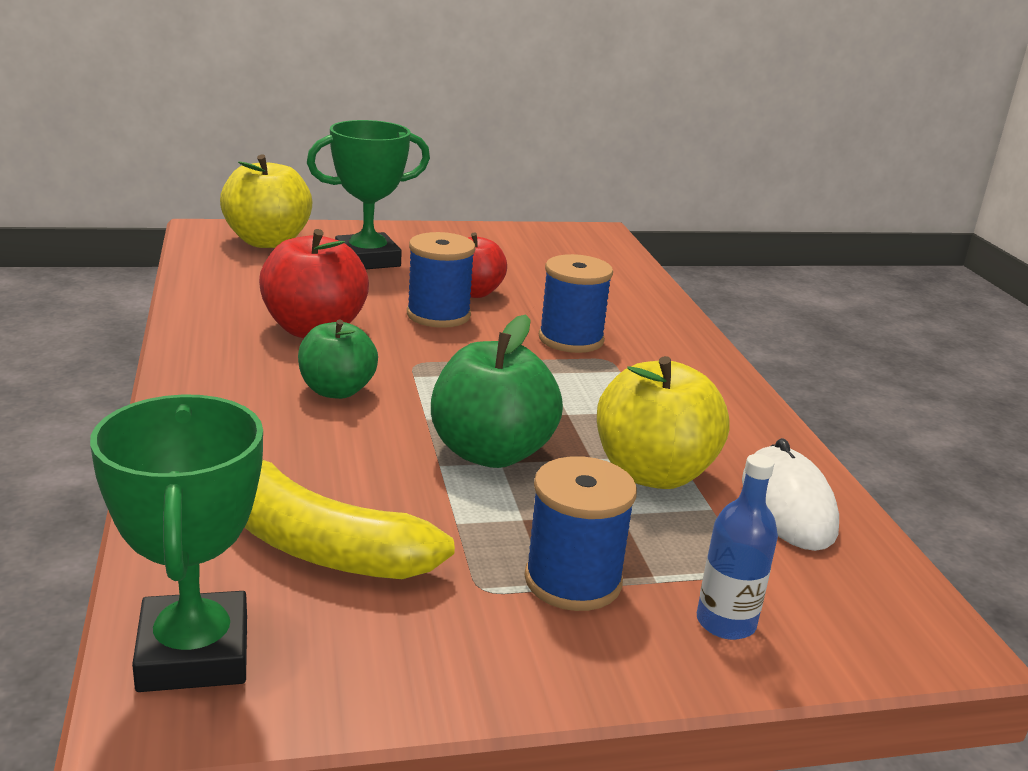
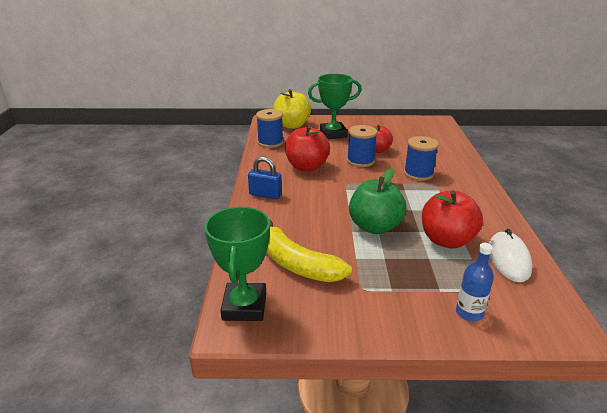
camera: 15 degrees right, 5 degrees up
(219, 393) = (265, 195): none -> blue padlock
(337, 390) = (313, 195): green apple -> none
(573, 581) = (402, 288): blue spool -> blue spool (270, 142)
(653, 473) = (446, 240): yellow apple -> red apple

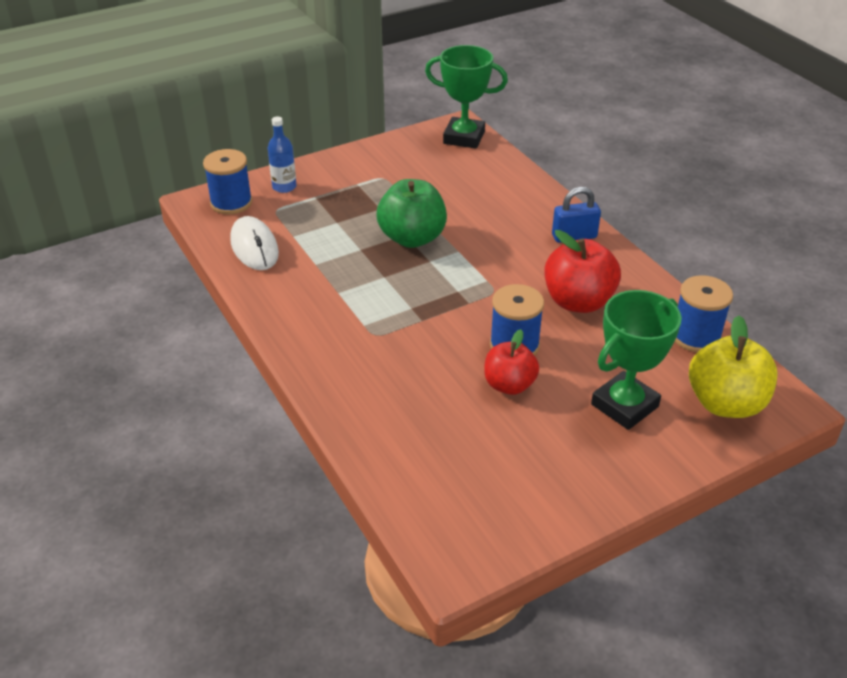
camera: 150 degrees right, 10 degrees up
(244, 306) = (464, 137): green trophy -> green trophy turned 45 degrees counterclockwise
(297, 264) = (455, 177): yellow banana -> none
(418, 174) = (408, 348): blue spool -> blue spool (231, 203)
(446, 240) = (325, 248): red apple -> none

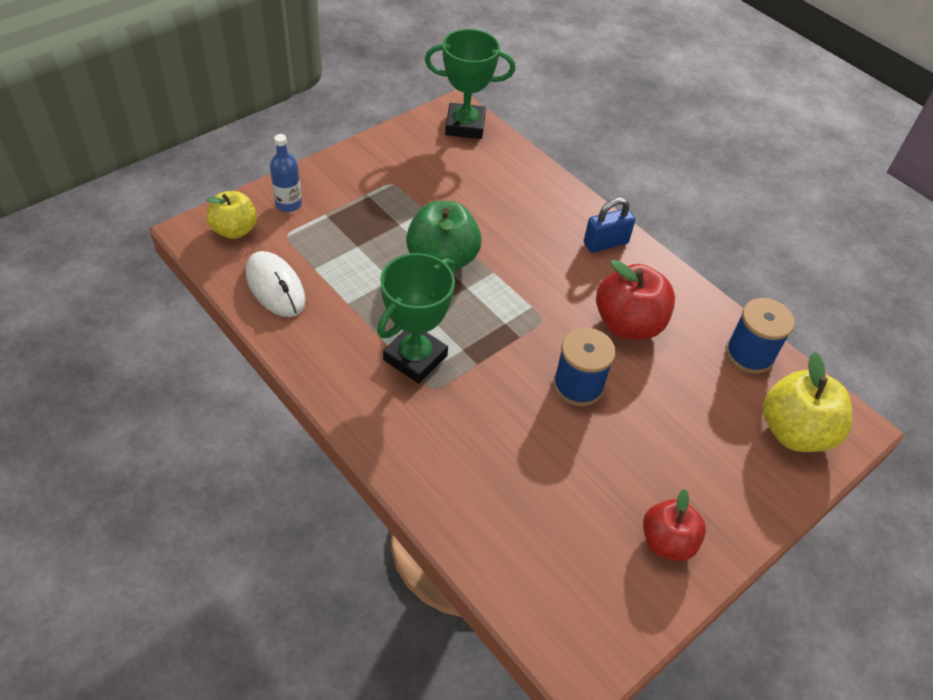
camera: 15 degrees left, 10 degrees up
(231, 203) = (235, 230): blue spool -> yellow apple
(509, 385) = (584, 435): red apple -> red apple (667, 541)
(624, 405) = (702, 446): green trophy -> green trophy (415, 358)

